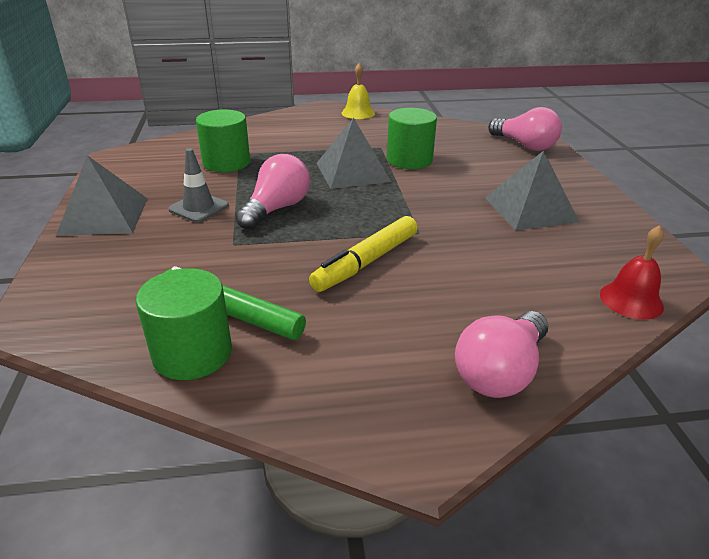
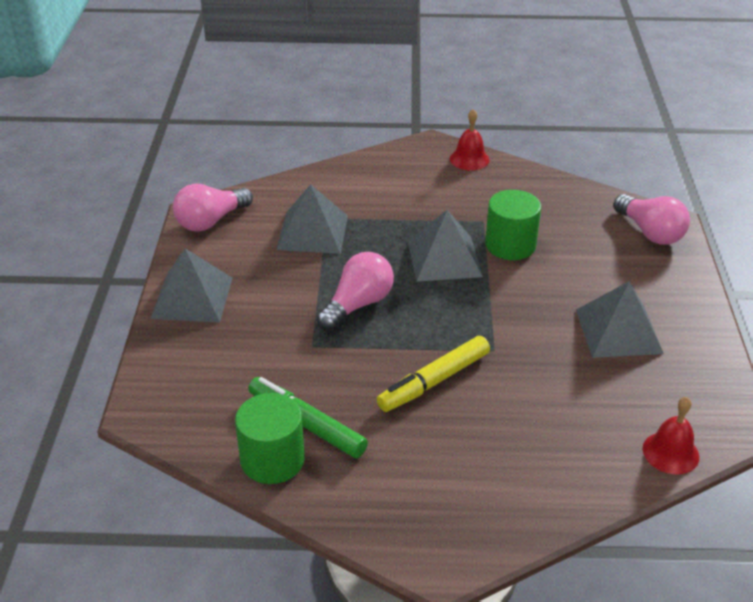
camera: 10 degrees right, 5 degrees up
(199, 208) = (282, 295): grey traffic cone -> none
(226, 163) = (312, 232): green cylinder -> grey pyramid
(358, 113) = (469, 159): yellow bell -> red bell
(500, 372) = (522, 509): pink light bulb -> pink light bulb (210, 221)

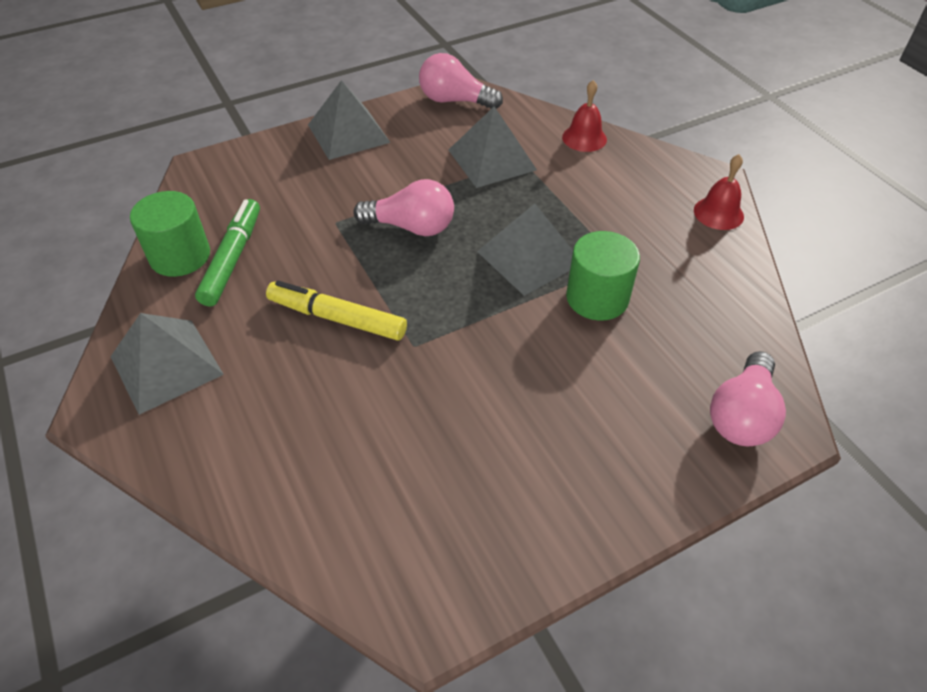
camera: 60 degrees right, 10 degrees up
(619, 331) = (522, 443): grey pyramid -> grey pyramid (166, 365)
(670, 452) = (341, 560): red bell -> red bell (584, 138)

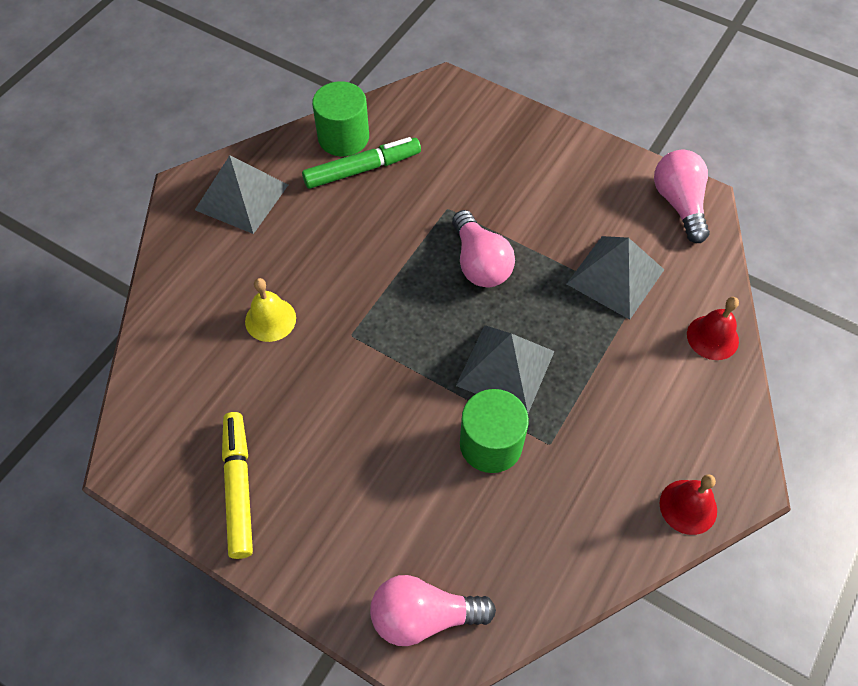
camera: 60 degrees right, 10 degrees up
(337, 318) = (346, 270): yellow marker -> yellow marker (238, 487)
(343, 402) = (270, 319): none -> yellow bell
(348, 133) = (564, 153): grey pyramid -> none

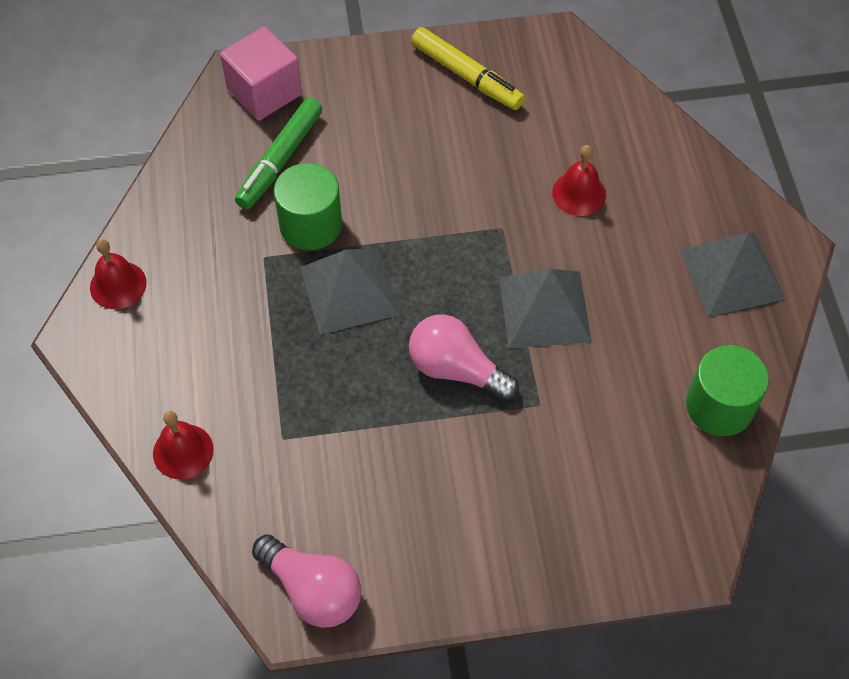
camera: 140 degrees right, 0 degrees up
(270, 319) = (579, 193): yellow bell -> red bell
(362, 169) = (661, 385): green marker -> green marker (280, 160)
(423, 616) = (264, 92): pink light bulb -> pink cube
(615, 276) = (318, 449): grey pyramid -> grey pyramid (544, 309)

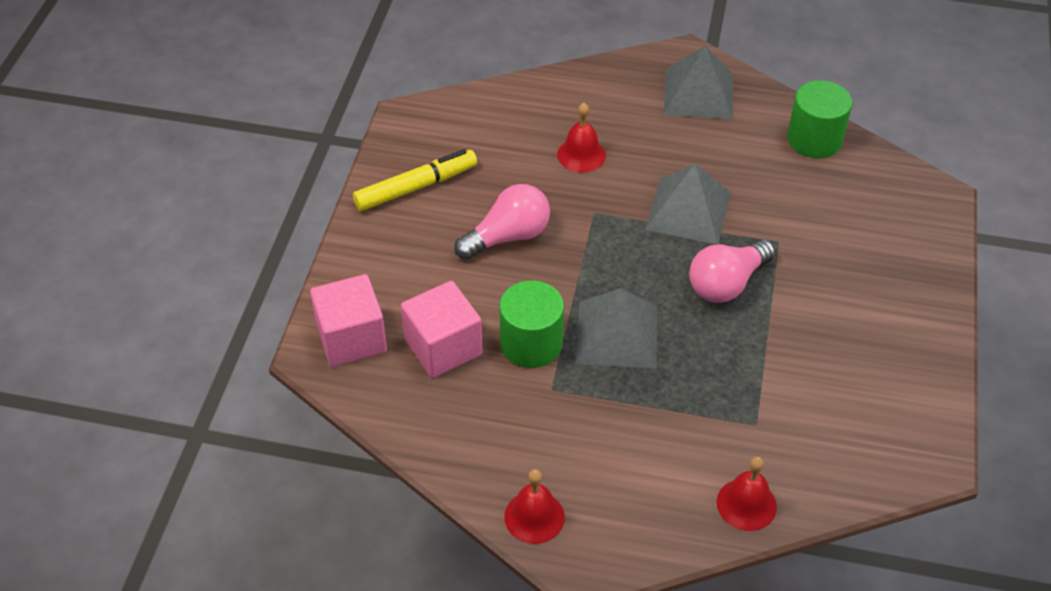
camera: 70 degrees left, 10 degrees down
(280, 160) = (443, 347): green marker -> pink cube
(313, 590) = (913, 439): pink light bulb -> pink light bulb (508, 236)

